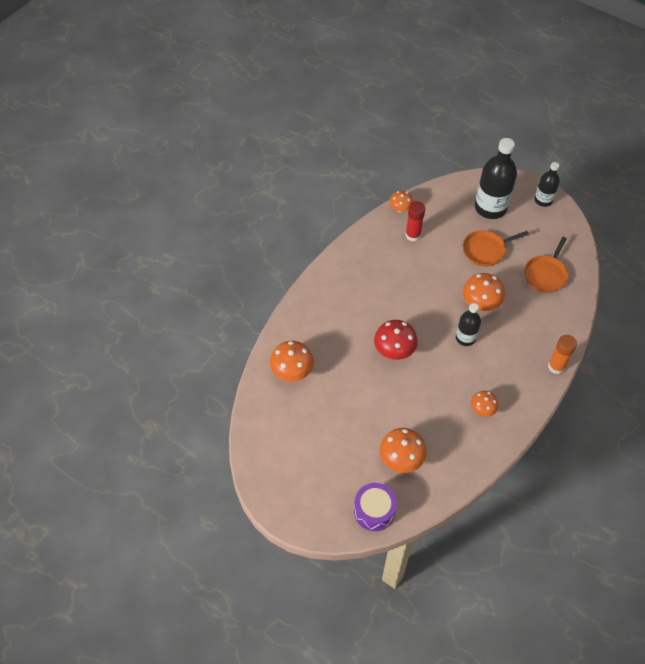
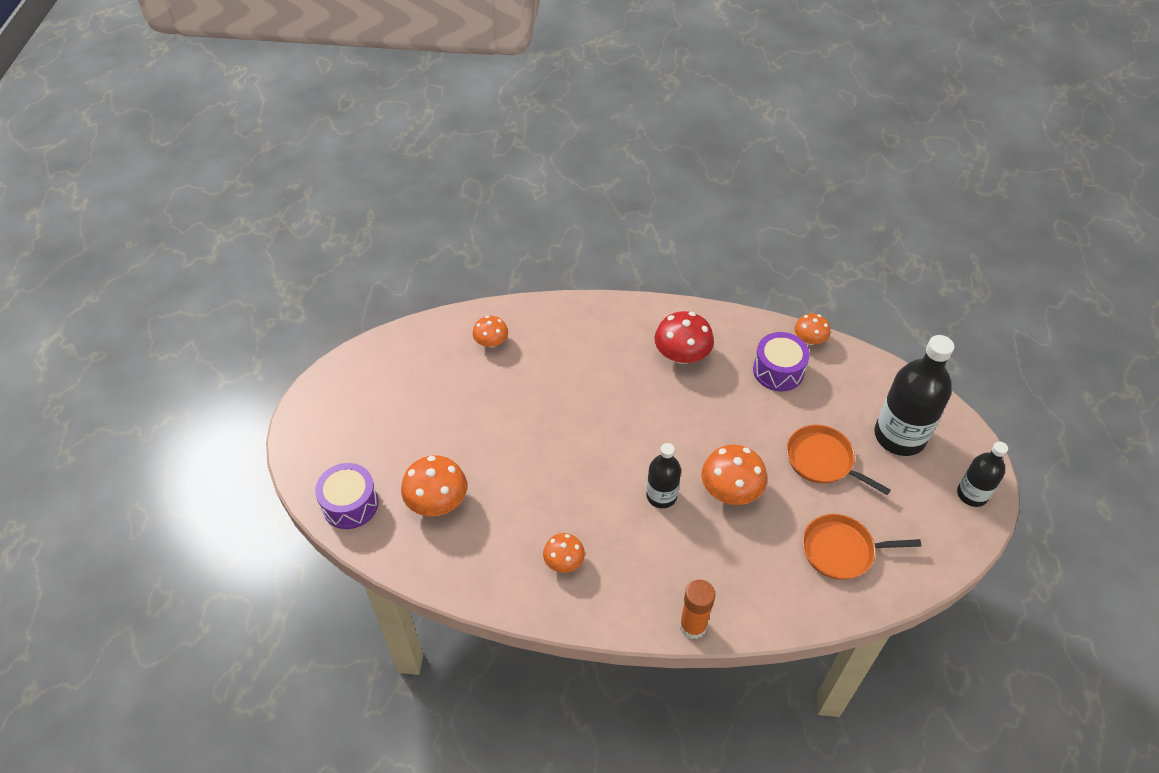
camera: 60 degrees right, 5 degrees down
(292, 371) = (491, 342): orange mushroom -> orange mushroom, size x0.61
(394, 350) = (588, 426): red mushroom -> red mushroom (682, 355)
(413, 235) = (778, 370): red glue stick -> purple drum

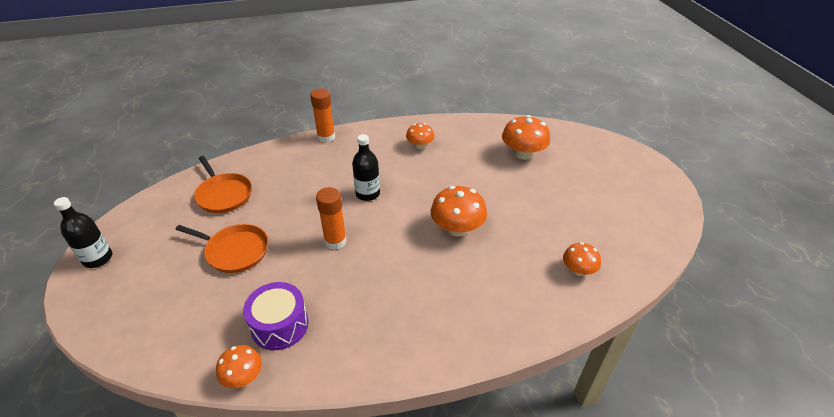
camera: 160 degrees right, 10 degrees down
(350, 504) = (575, 140): purple drum -> none
(682, 355) = (387, 312): red mushroom -> none
(713, 441) = (335, 241): none -> orange glue stick
(730, 490) = (314, 210): orange mushroom -> orange mushroom (457, 228)
(841, 550) = (224, 194): orange pan -> orange pan turned 75 degrees clockwise
(899, 436) = (154, 292): black bottle -> none

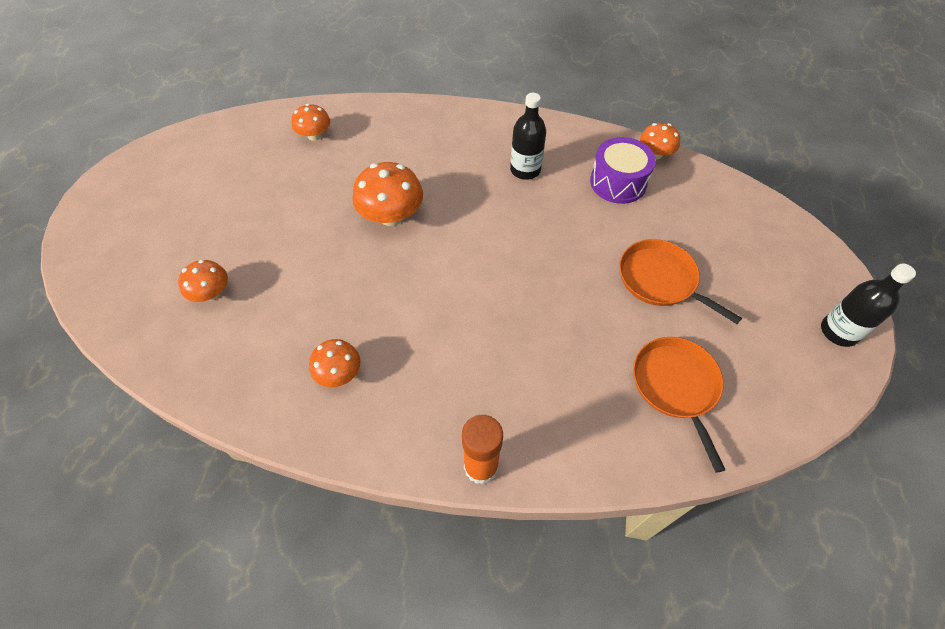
camera: 155 degrees left, 15 degrees up
(335, 241) = (537, 250): orange glue stick -> none
(367, 193) = (468, 306): black bottle -> black bottle (525, 170)
(523, 154) = (211, 293): orange mushroom -> orange mushroom, size x0.61

